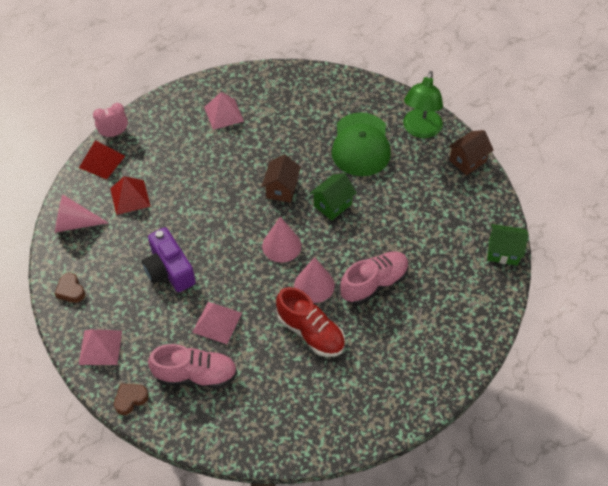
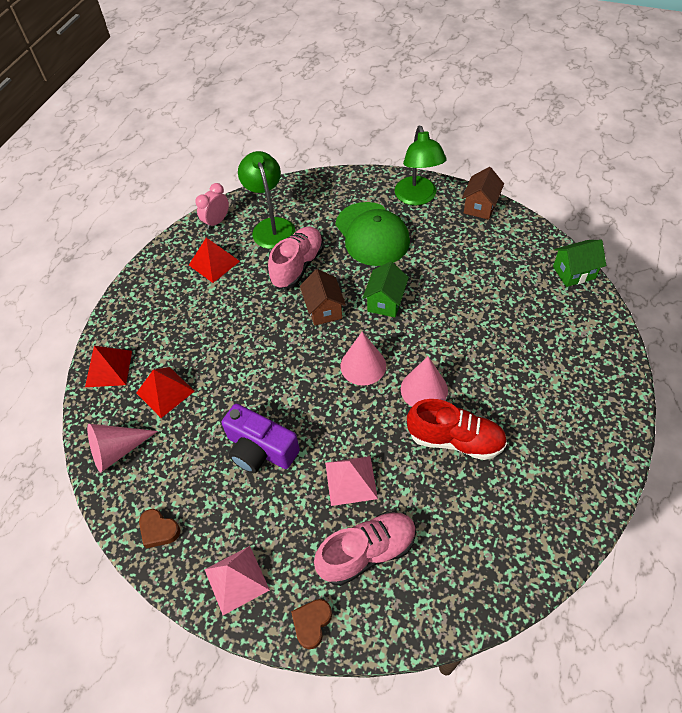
camera: 25 degrees left, 0 degrees up
(114, 134) = (105, 333): pink clock -> pink clock (217, 222)
(223, 114) = (214, 263): pink pyramid -> red pyramid
(286, 103) = (271, 226): none -> green lamp
(374, 283) = (481, 359): pink shoe -> pink shoe (298, 266)

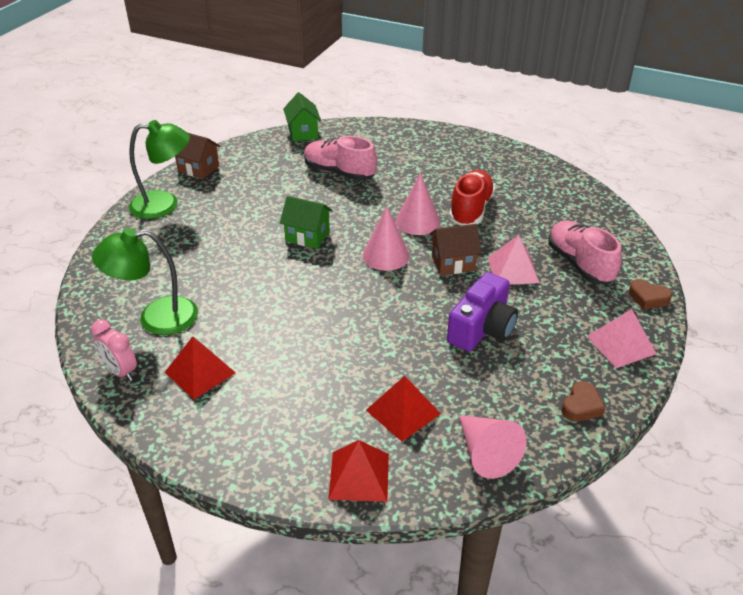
camera: 90 degrees left, 15 degrees down
(298, 266) = (234, 296): pink shoe -> pink shoe (339, 173)
(324, 309) = (306, 278): brown house -> brown house (453, 263)
(372, 234) = (206, 239): green cap -> none

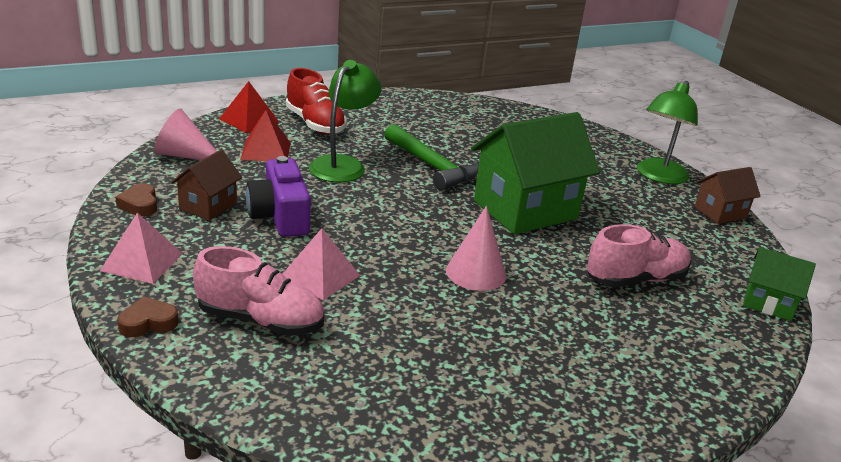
camera: 125 degrees right, 10 degrees down
(120, 371) = (451, 102): pink clock -> none
(156, 318) = (491, 125): green lamp -> green lamp (343, 164)
(200, 372) = (413, 118): red pyramid -> none
(296, 306) = (432, 166): none -> green hammer
(307, 236) = (525, 210): green house -> green house, size x1.97
(386, 255) = (443, 228): pink cone -> none
(453, 263) = (380, 252): brown house -> brown house (208, 206)
(470, 210) = (454, 317): red shoe -> red shoe (315, 124)

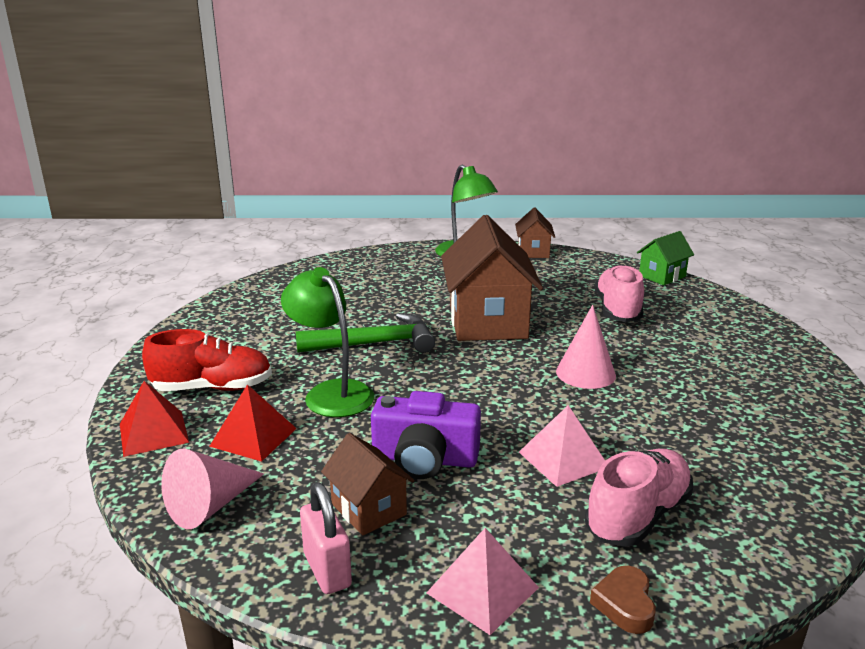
camera: 60 degrees left, 5 degrees down
(140, 204) = (327, 570): brown heart -> pink padlock
(525, 210) = (488, 322): green house -> brown house

